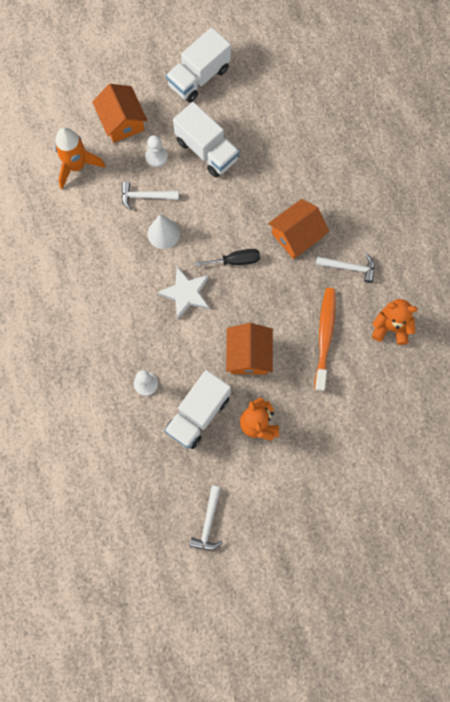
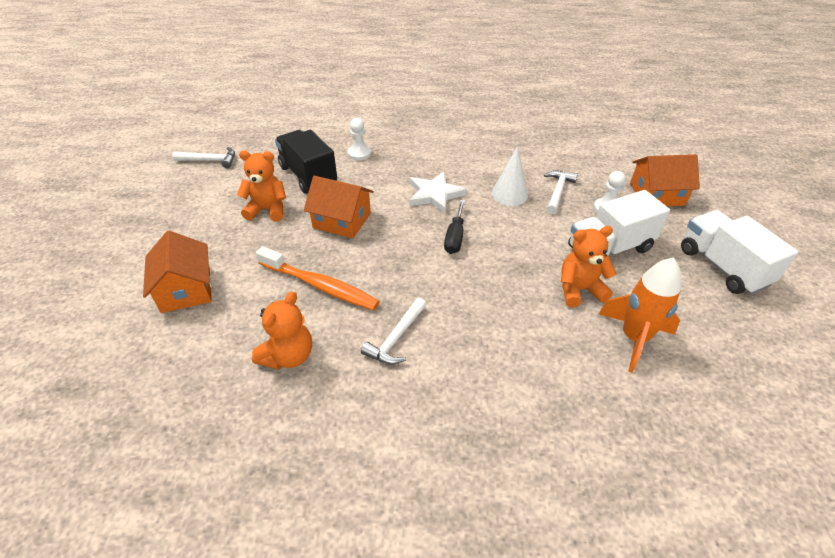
camera: 110 degrees right, 30 degrees down
(76, 166) = (604, 157): orange rocket -> orange rocket (634, 338)
(198, 414) = (308, 175): white truck -> black truck
(208, 523) = (210, 160): white hammer -> white hammer turned 150 degrees clockwise
(259, 165) = (579, 289): none -> orange teddy bear
(297, 235) = (465, 298): orange house -> orange house (186, 289)

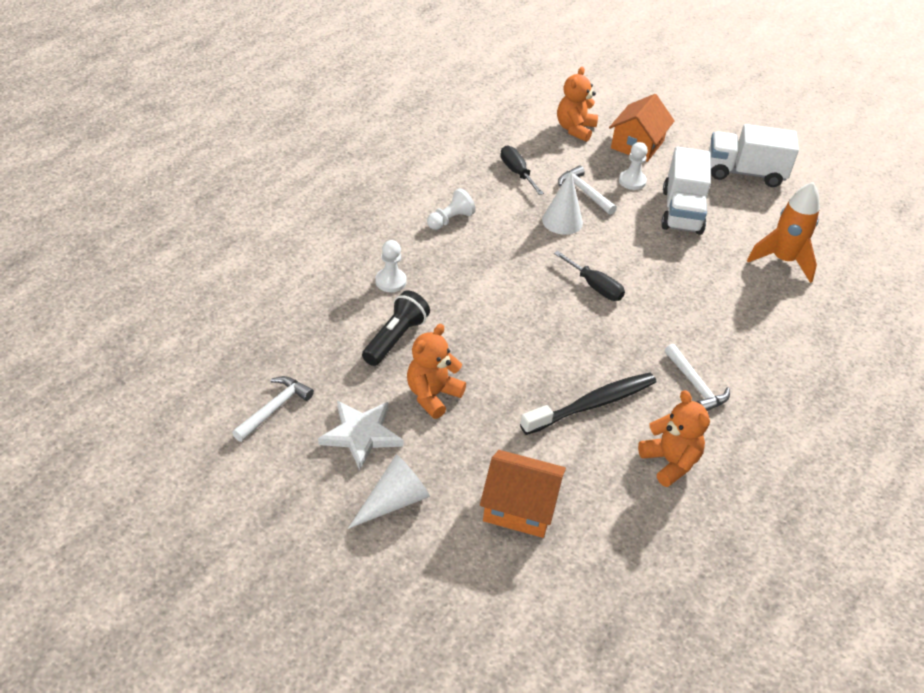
camera: 60 degrees left, 0 degrees up
(159, 232) = (394, 501): none -> white cone
(308, 175) = (395, 338): black truck -> black flashlight
(320, 285) = (592, 404): orange toothbrush -> black toothbrush
(342, 220) = (503, 347): orange house -> none
(434, 194) = (518, 266): white star -> white star (361, 435)
(446, 150) = (450, 220): none -> white pawn
(534, 156) = (517, 172): none -> black screwdriver
(579, 289) = (715, 255): orange teddy bear -> orange teddy bear (575, 129)

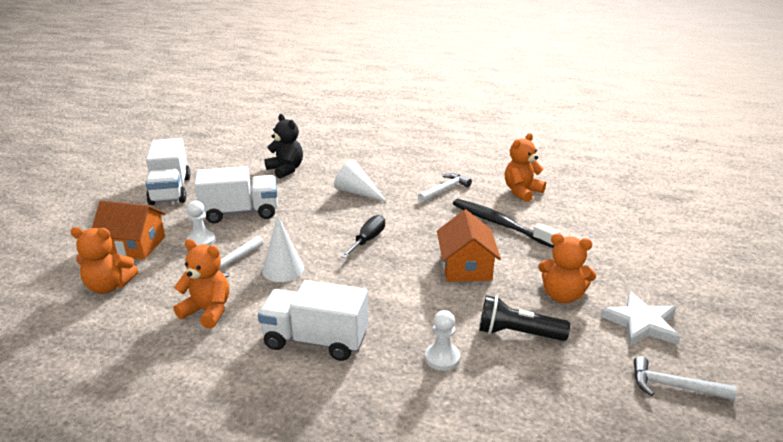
camera: 105 degrees left, 15 degrees down
(394, 501) = (679, 290): white cone -> white cone (357, 192)
(450, 220) = (315, 340): white pawn -> white truck
(517, 172) = (207, 311): black screwdriver -> orange teddy bear
(520, 507) = (618, 237): orange house -> orange house (466, 267)
(783, 260) = (286, 170): orange rocket -> black teddy bear

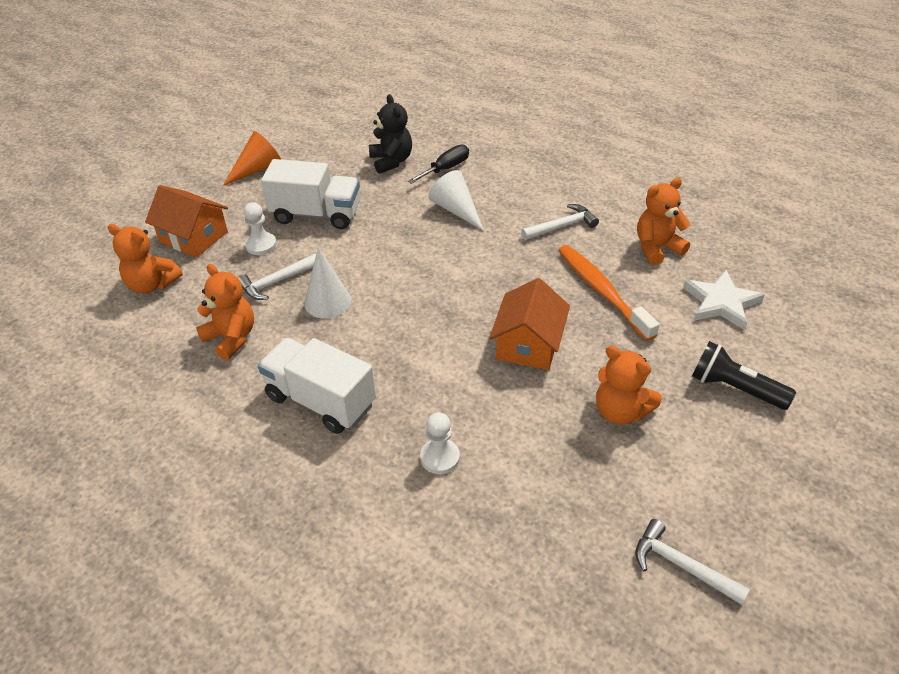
camera: 20 degrees right, 15 degrees up
(170, 190) = (257, 169): white truck -> orange cone
(368, 240) = (436, 281): black screwdriver -> black screwdriver (446, 168)
(499, 224) = (602, 291): black toothbrush -> orange toothbrush
(517, 333) = (539, 448): black flashlight -> black flashlight (734, 388)
(641, 323) = (695, 472): white star -> white star (721, 302)

